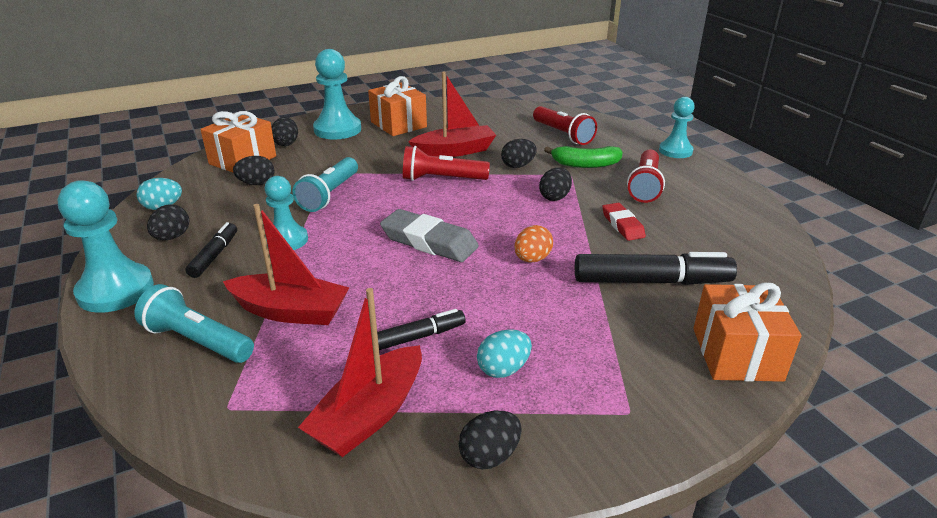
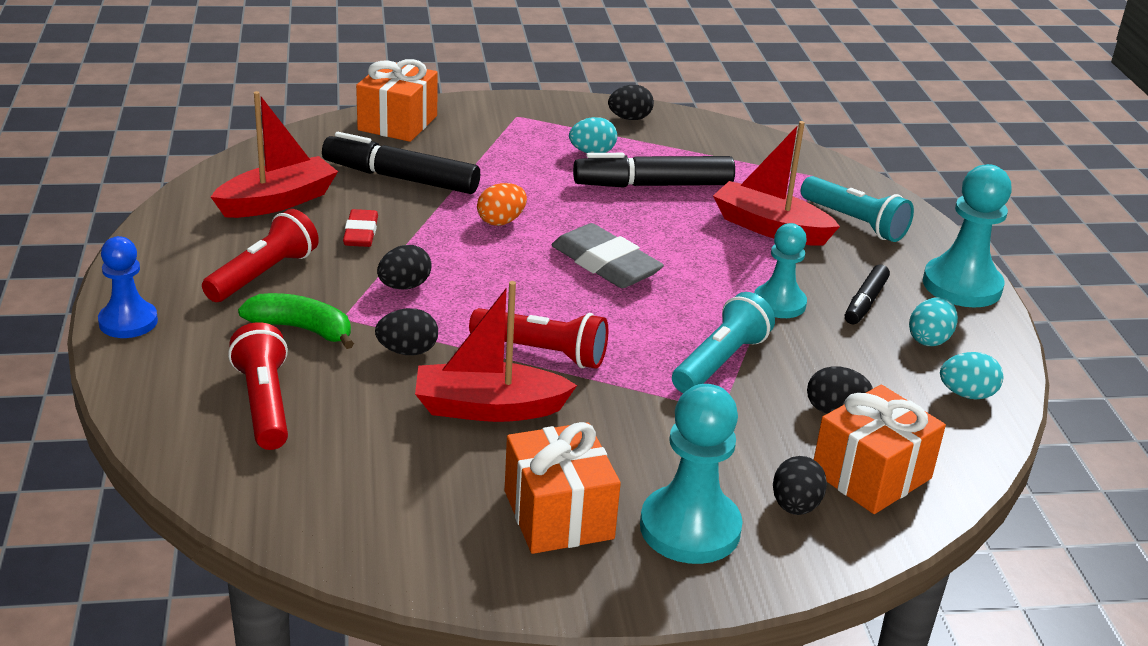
camera: 165 degrees left, 0 degrees up
(172, 237) = (929, 339): black egg -> turquoise egg
(369, 414) = (707, 151): red boat -> red boat (278, 201)
(418, 337) = (653, 185): black marker -> black marker, size x1.78
(675, 151) = (128, 322): turquoise pawn -> blue pawn

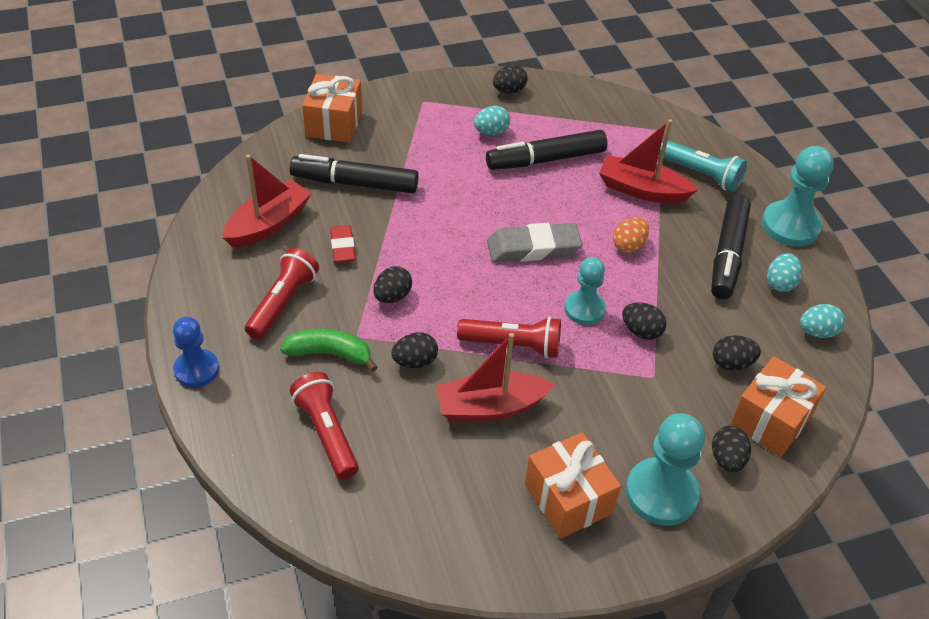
camera: 10 degrees left, 15 degrees up
(501, 221) = (444, 216): orange egg -> orange egg (628, 245)
(605, 264) = (533, 248): grey eraser -> grey eraser turned 45 degrees counterclockwise
(720, 362) = (641, 331): turquoise flashlight -> black egg
(779, 303) = (667, 266): turquoise pawn -> turquoise pawn (584, 309)
(865, 302) = (727, 254): black marker -> black marker, size x1.78

